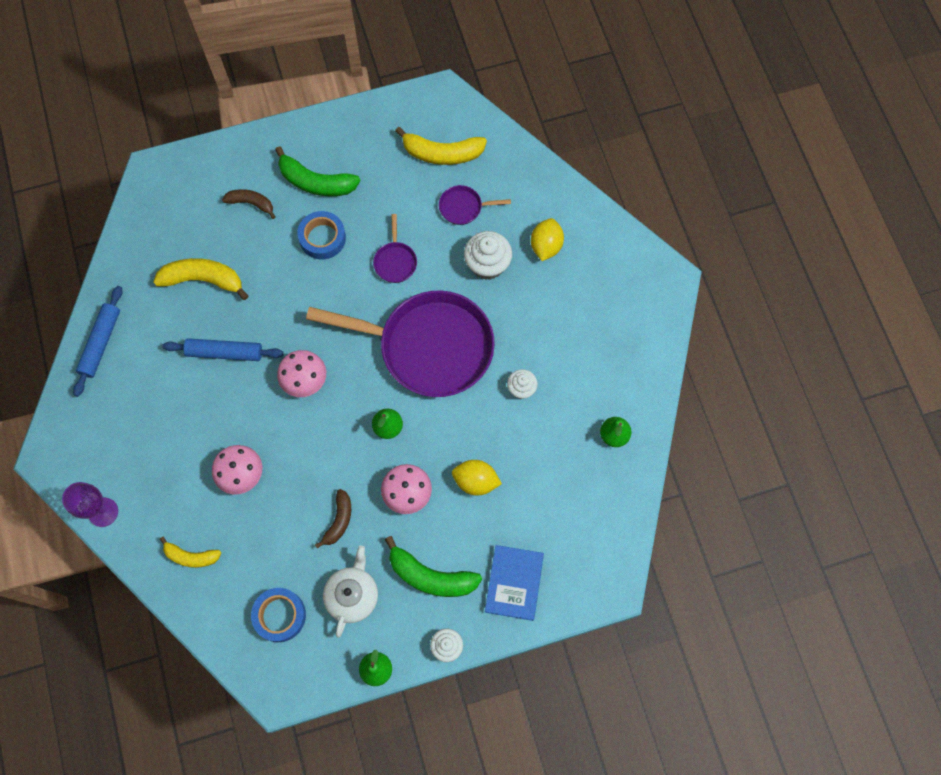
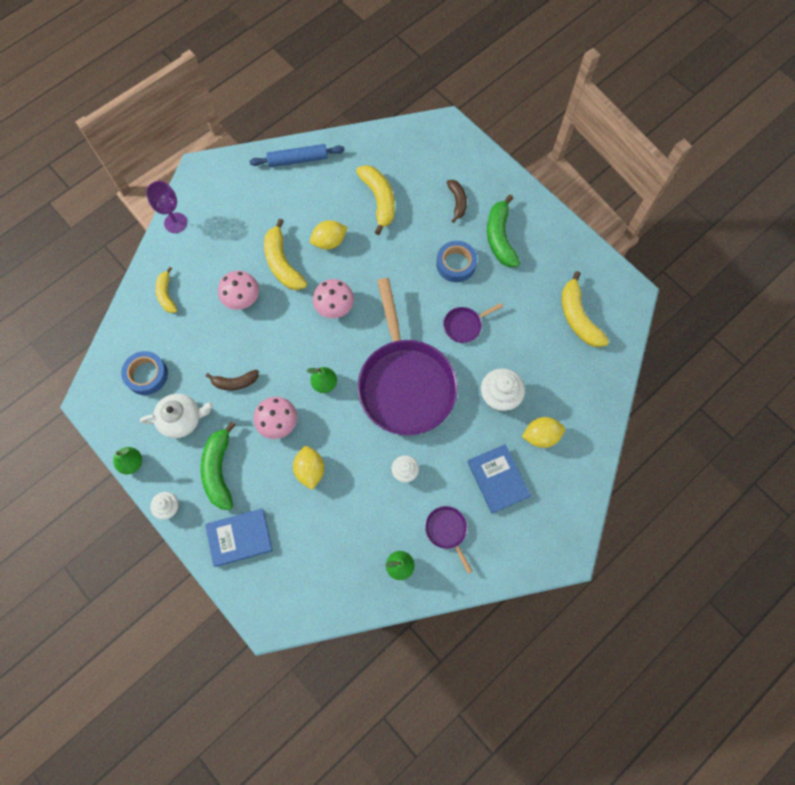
camera: 65 degrees right, 0 degrees up
(223, 413) = (282, 263): none -> yellow banana
(224, 353) = (329, 242): blue rolling pin -> yellow lemon
(463, 207) = (539, 355): purple pan -> purple pan (447, 531)
(570, 305) = (498, 479): none -> blue book

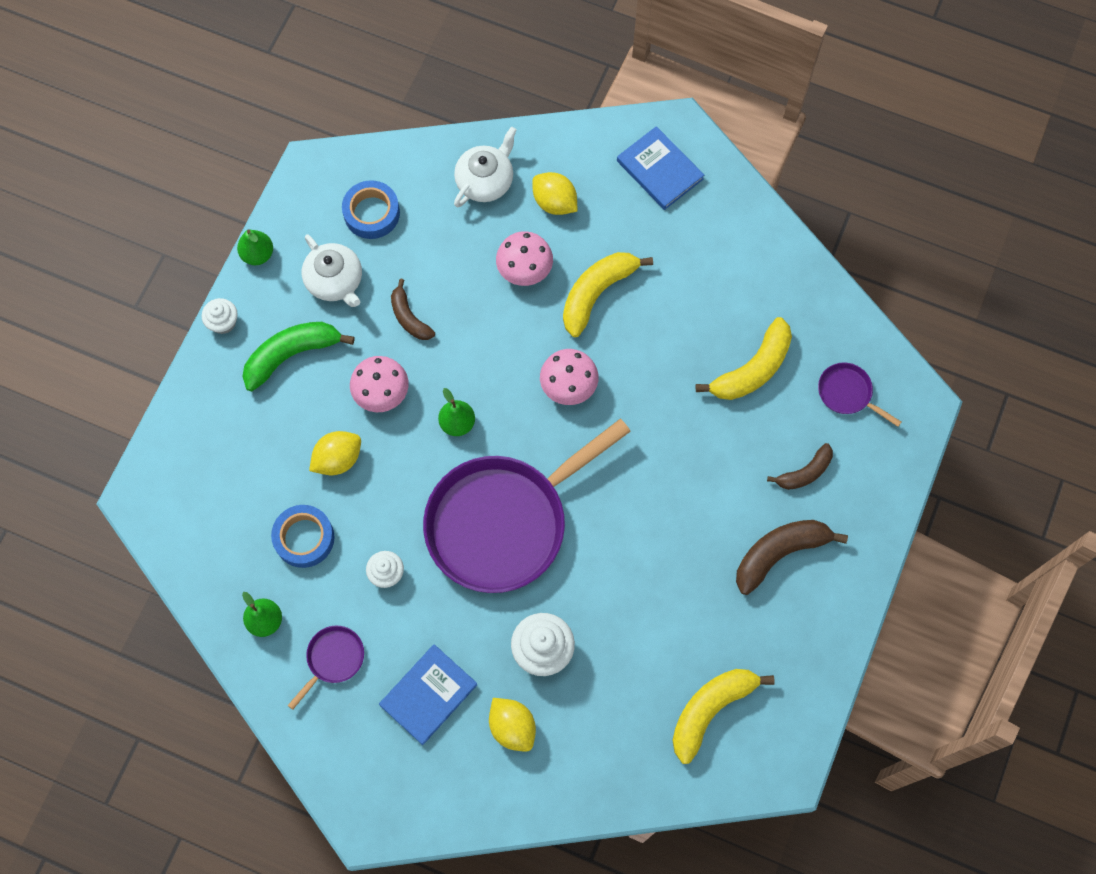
camera: 65 degrees right, 0 degrees up
(166, 294) = (485, 180): yellow banana -> white teapot
(175, 223) = (588, 139): purple goblet -> none
(239, 538) = (221, 418): blue book -> blue book (659, 170)
(298, 160) = (758, 238): blue rolling pin -> none
(329, 242) = (657, 335): yellow lemon -> yellow lemon (554, 202)
(456, 264) = (708, 511): blue tape -> blue tape (304, 538)
(464, 325) = (622, 562): purple pan -> purple pan (847, 393)
(500, 237) = (779, 553): green banana -> brown banana

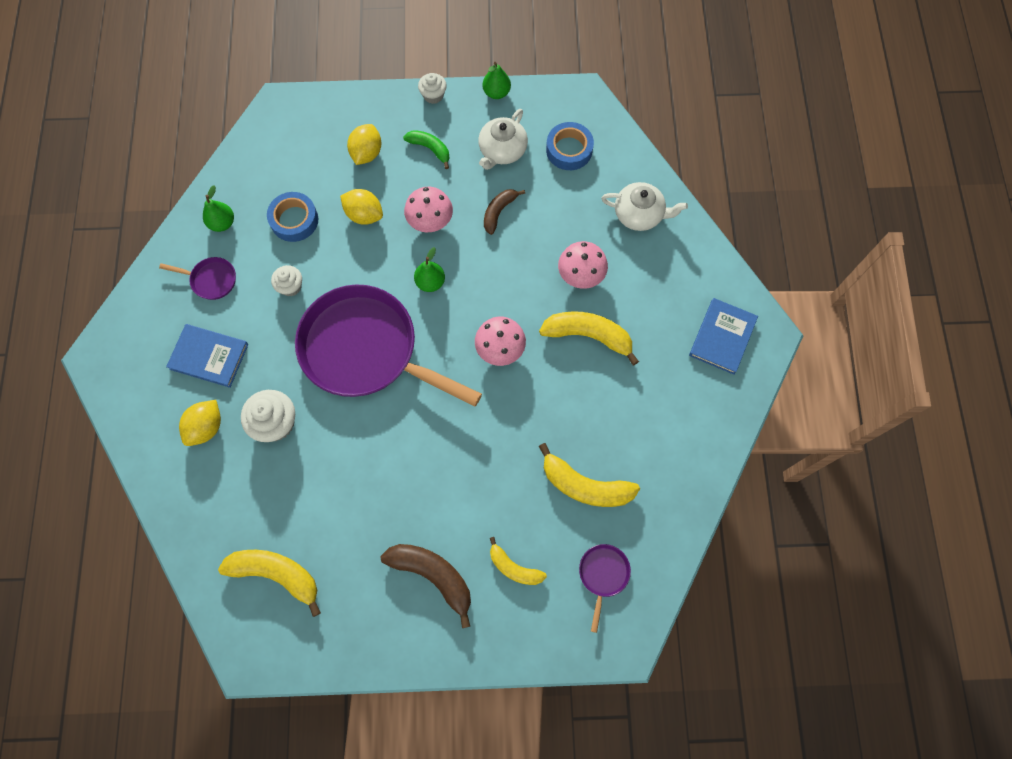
camera: 65 degrees right, 0 degrees up
(291, 355) = (430, 149): green banana -> green banana, size x0.61
(554, 202) = (649, 271): yellow lemon -> yellow lemon (367, 153)
(805, 472) = (514, 568): brown banana -> yellow banana

